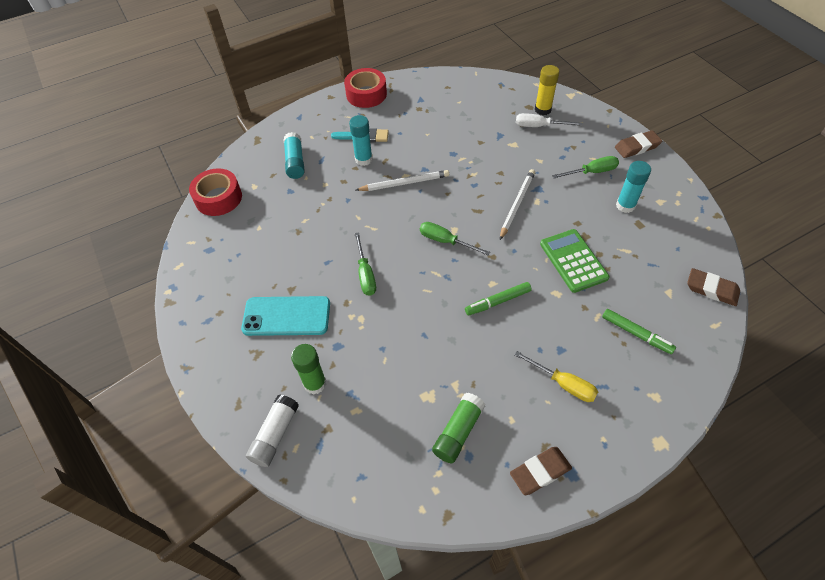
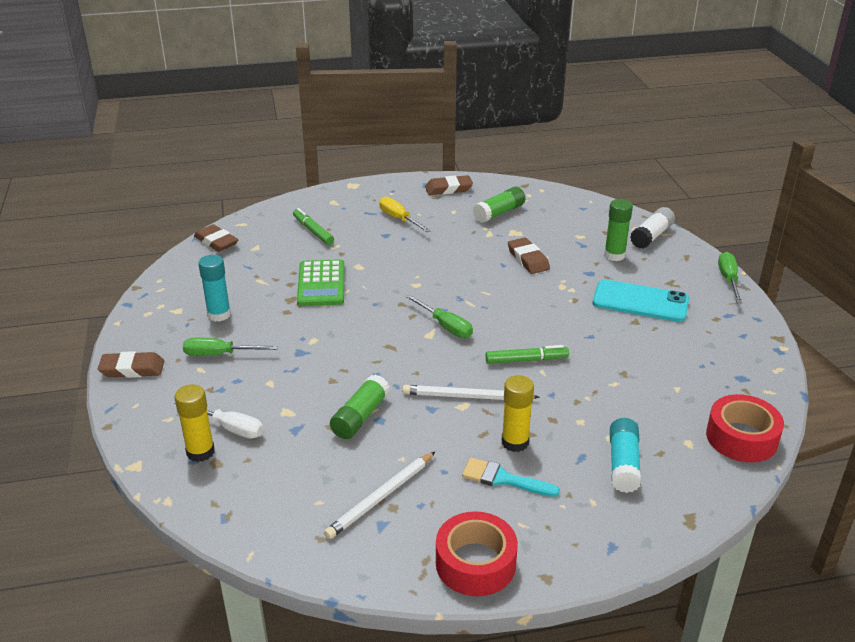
camera: 165 degrees left, 20 degrees down
(363, 159) = (515, 442): turquoise glue stick -> yellow glue stick
(365, 274) = (548, 317): green screwdriver -> green screwdriver (728, 280)
(402, 350) = (528, 259): none -> brown eraser
(466, 152) = (360, 416): none -> green glue stick
(497, 302) = (419, 271): green marker -> green marker (526, 360)
(516, 204) = (339, 342): white pencil -> white pencil (381, 497)

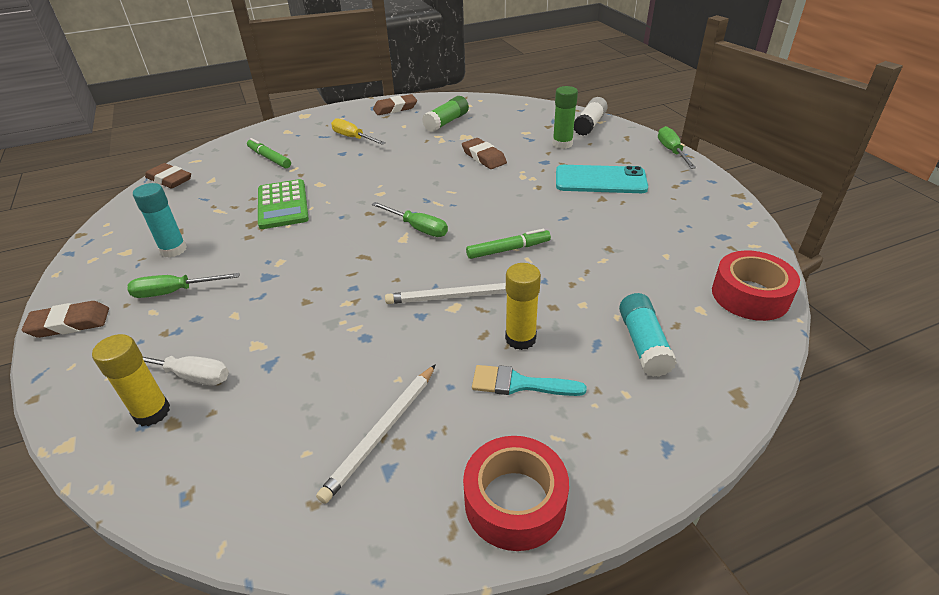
camera: 10 degrees left, 5 degrees up
(360, 416) = (343, 337): green glue stick -> none

